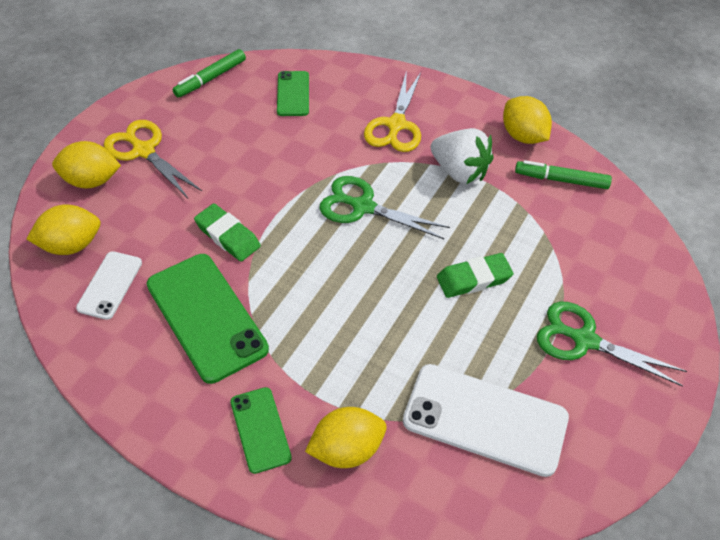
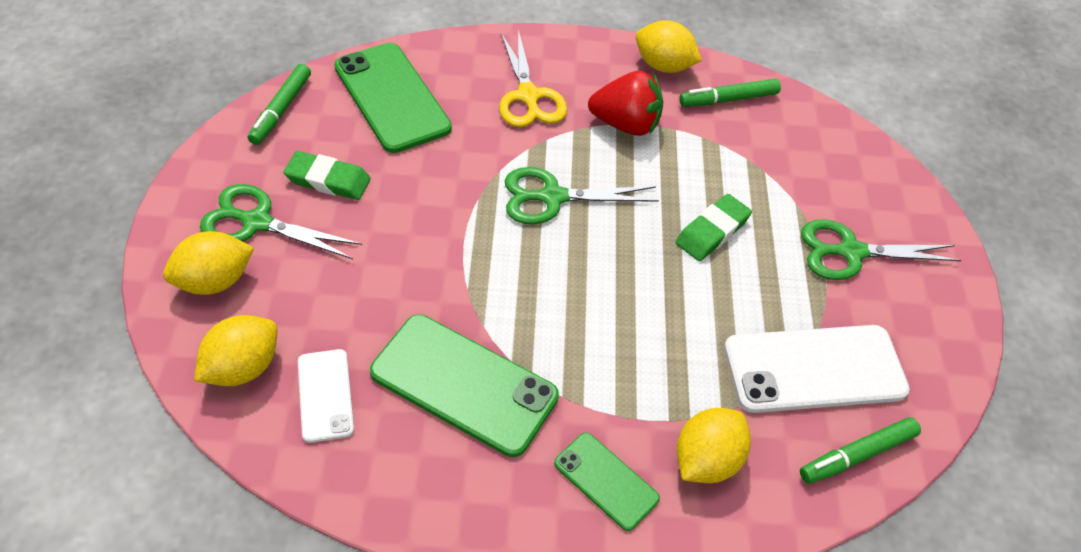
camera: 30 degrees left, 0 degrees up
(143, 151) = (257, 222): yellow scissors -> green scissors
(228, 236) = (426, 284): green eraser -> green eraser (328, 180)
(293, 94) = (391, 97): green phone -> green phone, size x1.82
(459, 171) = (626, 124): white strawberry -> red strawberry
(474, 502) = (857, 455): none -> green marker

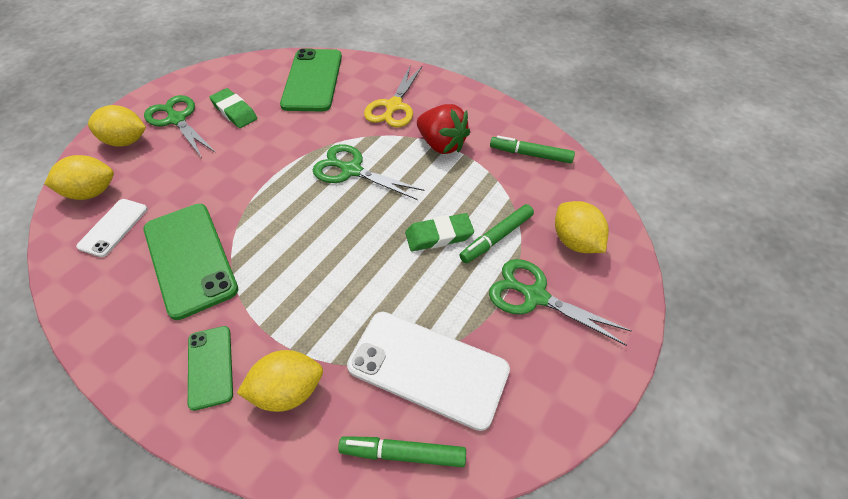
camera: 35 degrees right, 0 degrees up
(281, 110) = (248, 67): green marker -> green marker (496, 238)
(663, 66) = (501, 118): yellow lemon -> yellow lemon (575, 241)

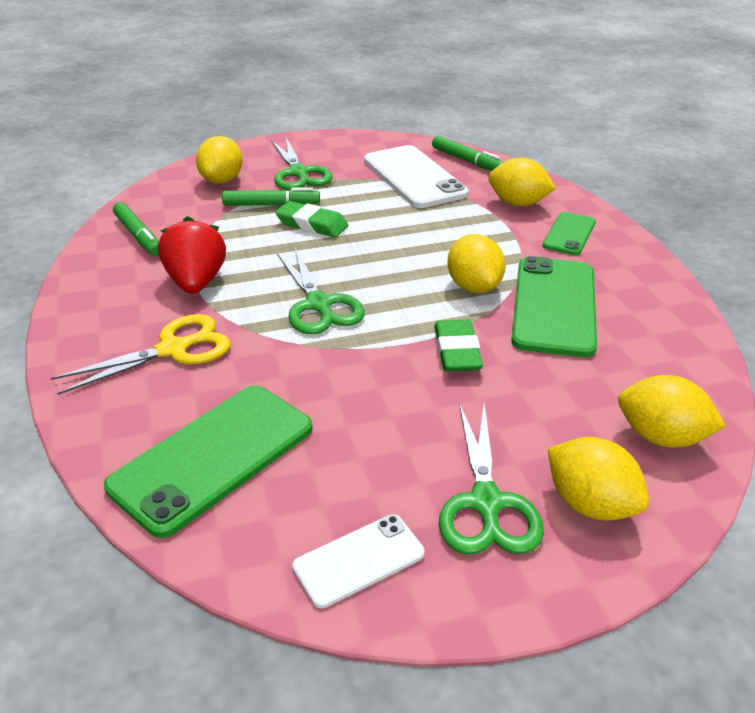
camera: 140 degrees left, 15 degrees down
(113, 227) = (635, 374): white phone -> white phone (359, 560)
(234, 111) = (384, 465): green eraser -> green eraser (457, 351)
(261, 243) = (474, 287): none -> yellow lemon

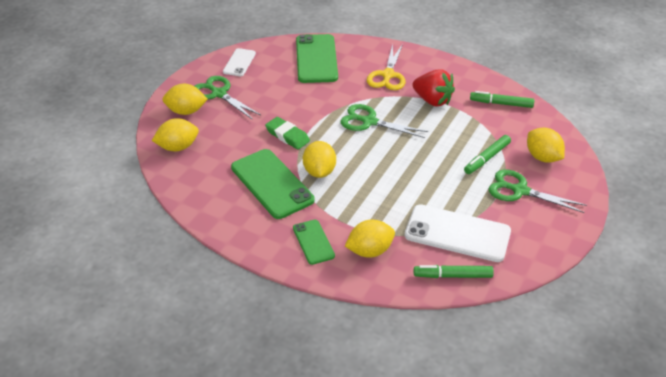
camera: 135 degrees right, 5 degrees up
(312, 224) = (445, 159): green eraser -> none
(474, 287) = (319, 172): yellow lemon -> yellow lemon turned 60 degrees clockwise

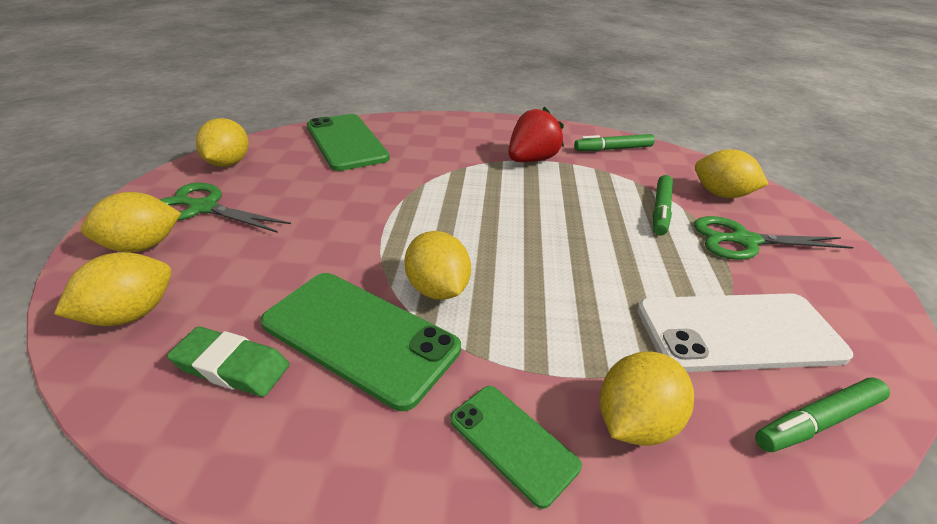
camera: 25 degrees left, 5 degrees down
(239, 62) = (228, 163): white phone -> yellow lemon
(287, 136) = (351, 245): green eraser -> green eraser (232, 366)
(369, 121) = (468, 199): green scissors -> none
(388, 75) = (454, 144): yellow scissors -> none
(432, 100) = (531, 160): red strawberry -> red strawberry turned 60 degrees counterclockwise

